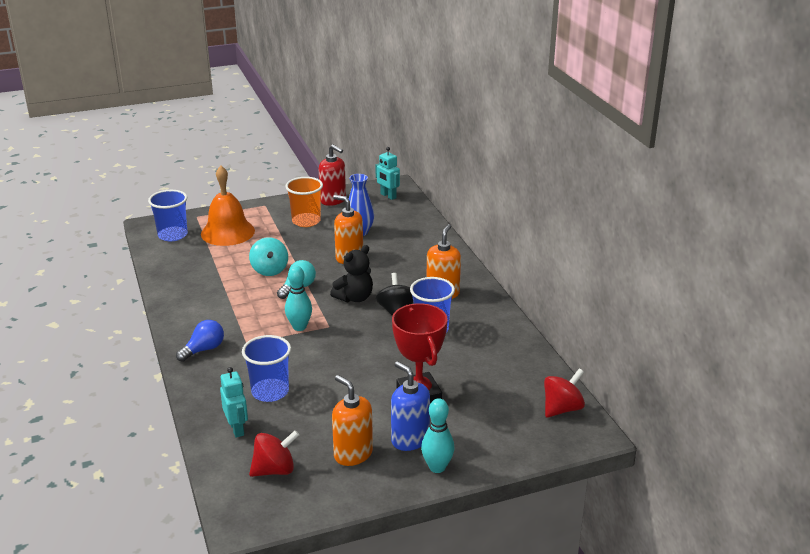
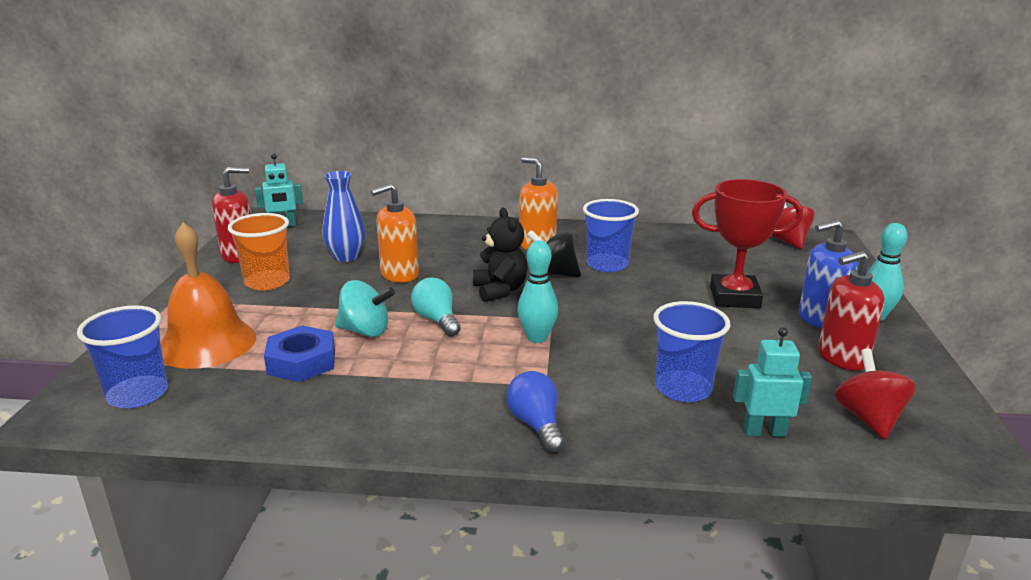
camera: 65 degrees left, 5 degrees down
(226, 264) = (302, 361): none -> blue nut
(353, 454) = (842, 358): orange soap dispenser -> red soap dispenser

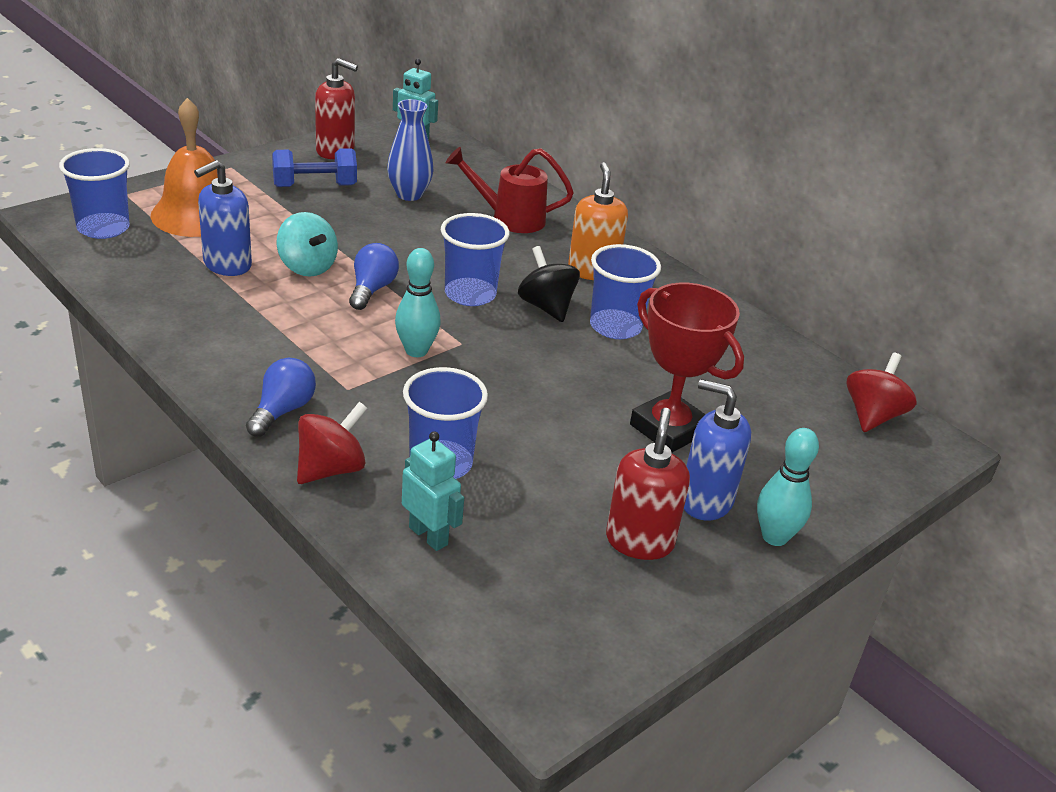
camera: 40 degrees right, 10 degrees up
(267, 282) = (314, 186): orange cup -> blue dumbbell
(302, 361) = (227, 265): blue nut -> blue soap dispenser
(399, 274) = (419, 234): orange soap dispenser -> none
(436, 240) = (510, 218): none -> red watering can
(437, 320) = (372, 289): turquoise light bulb -> blue light bulb
(500, 290) = (470, 294): black teddy bear -> blue cup
(842, 358) = (639, 541): red soap dispenser -> red soap dispenser turned 75 degrees clockwise
(868, 418) = (537, 593): red spinning top -> red spinning top (331, 469)

